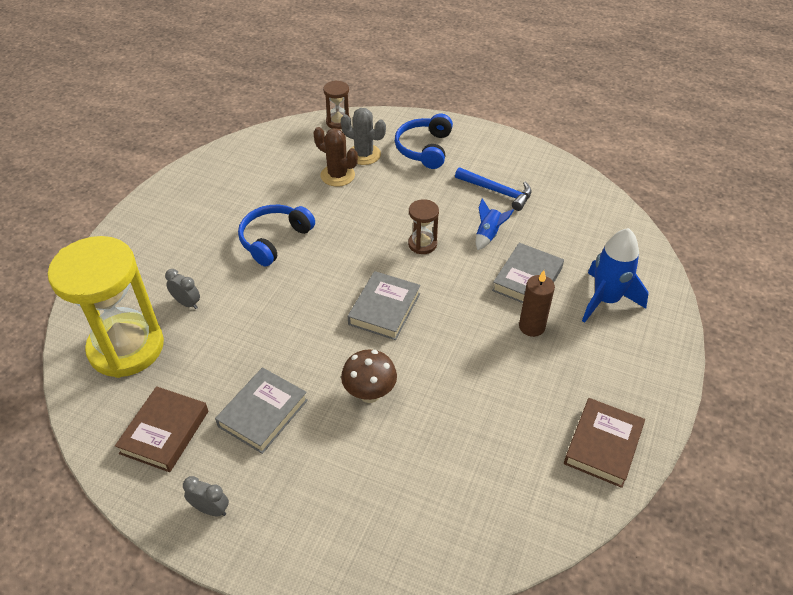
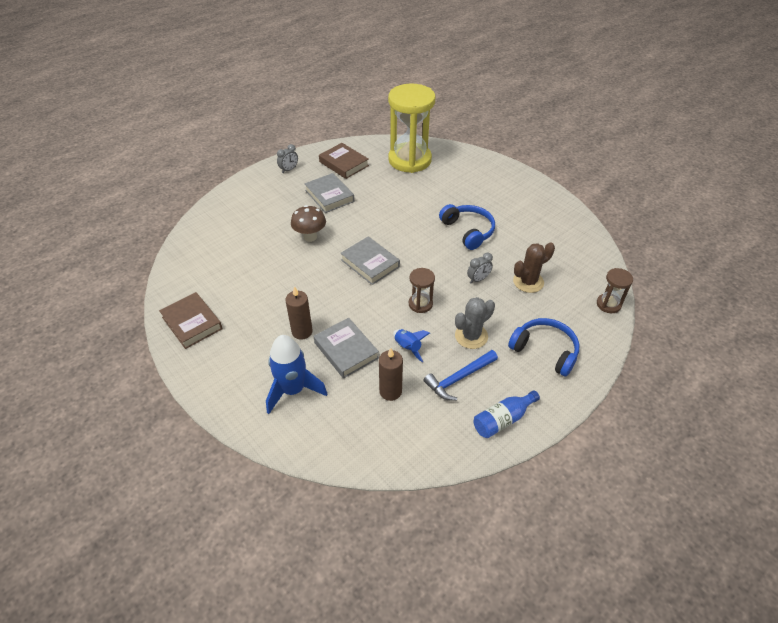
camera: 115 degrees right, 0 degrees up
(187, 303) = (430, 185): grey clock -> grey clock (478, 279)
(364, 154) = (551, 306): grey cactus -> grey cactus (471, 336)
(519, 157) = (503, 420): none -> blue bottle
(548, 230) = (390, 391): none -> brown candle

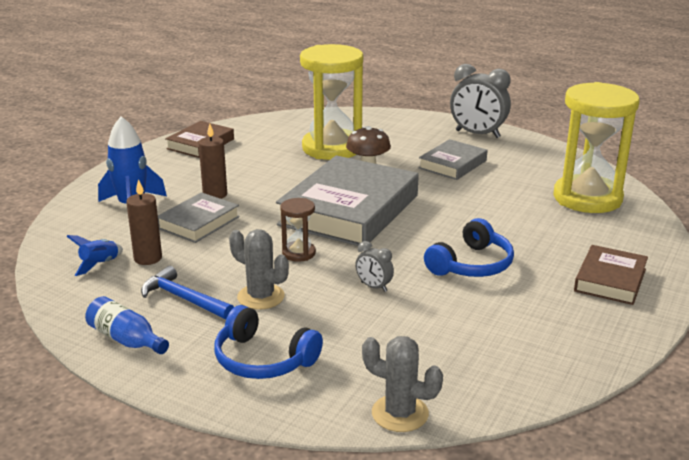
camera: 70 degrees right, 20 degrees down
(260, 246) = (332, 148): none -> yellow hourglass
(289, 170) = (477, 134): grey clock -> grey clock, size x2.04
(343, 164) = (526, 160): brown book -> brown book (610, 280)
(370, 263) = (349, 210): grey book -> grey book, size x1.93
(408, 348) = (219, 257): blue rocket -> blue rocket (99, 264)
(528, 282) = (398, 329): brown cactus -> none
(545, 350) = (263, 359): blue headphones -> blue headphones turned 105 degrees clockwise
(608, 304) = (400, 413): brown hourglass -> grey cactus

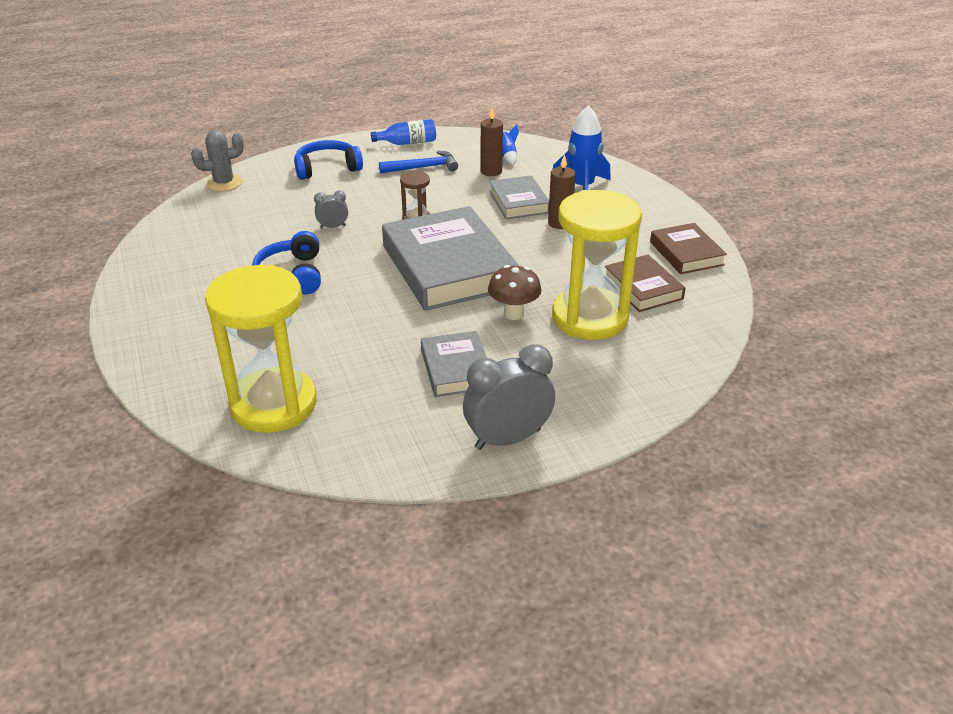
camera: 130 degrees right, 10 degrees up
(261, 297) = (386, 188): grey cactus -> none
(610, 280) = (175, 319): brown book -> brown book (643, 288)

